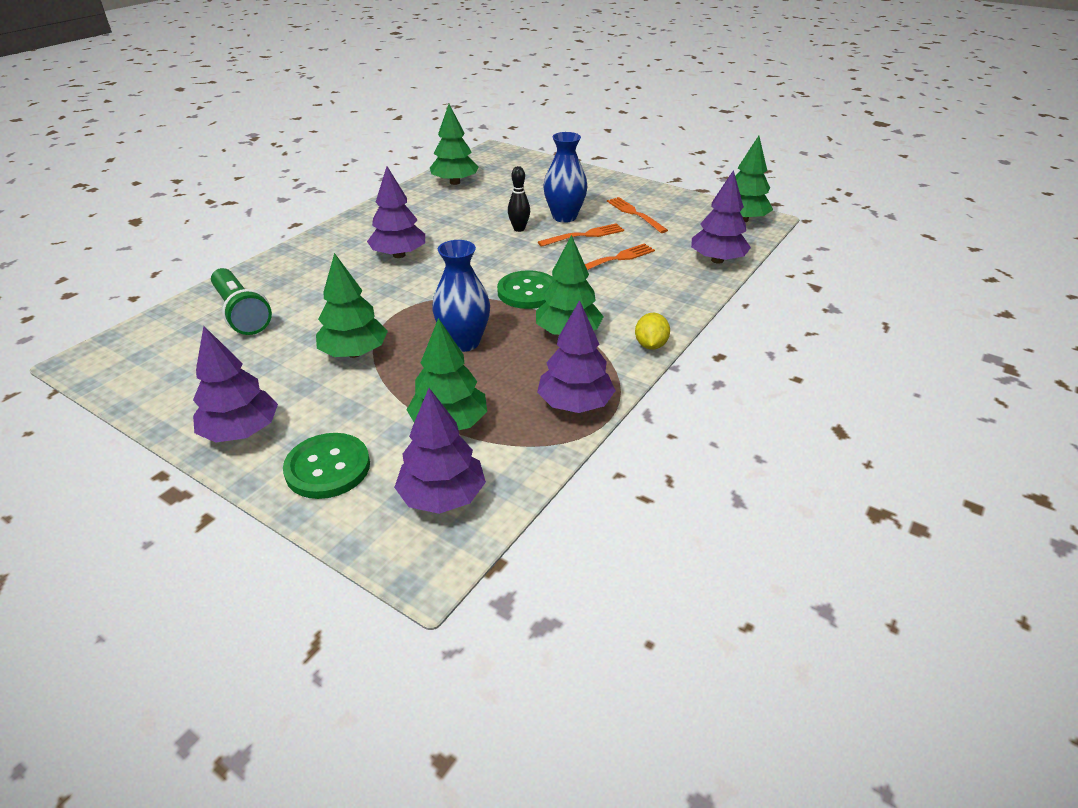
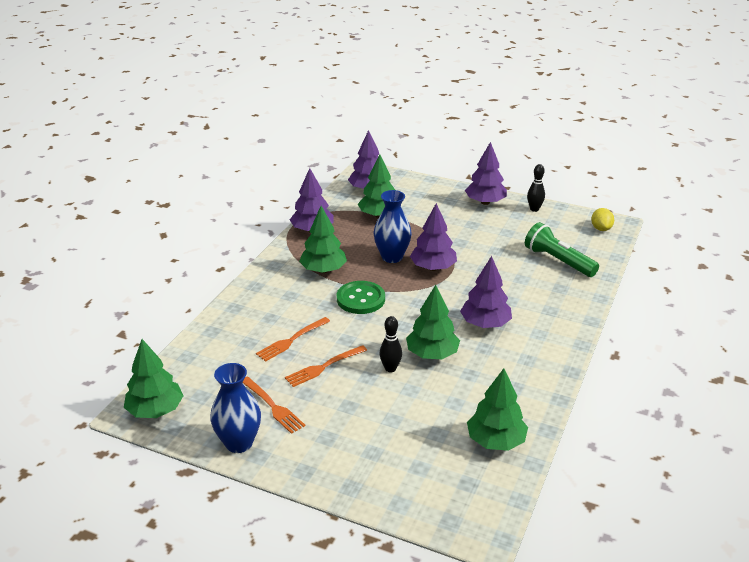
camera: 170 degrees right, 5 degrees down
(173, 405) = (534, 209): none -> black bowling pin
(328, 468) = (429, 194): green button -> none
(354, 353) = (458, 244): green tree -> green tree (432, 354)
(564, 217) = (348, 392): blue vase -> blue vase (239, 443)
(650, 345) = (266, 267): yellow lemon -> yellow lemon (601, 229)
(717, 260) = (199, 349): purple tree -> purple tree (433, 268)

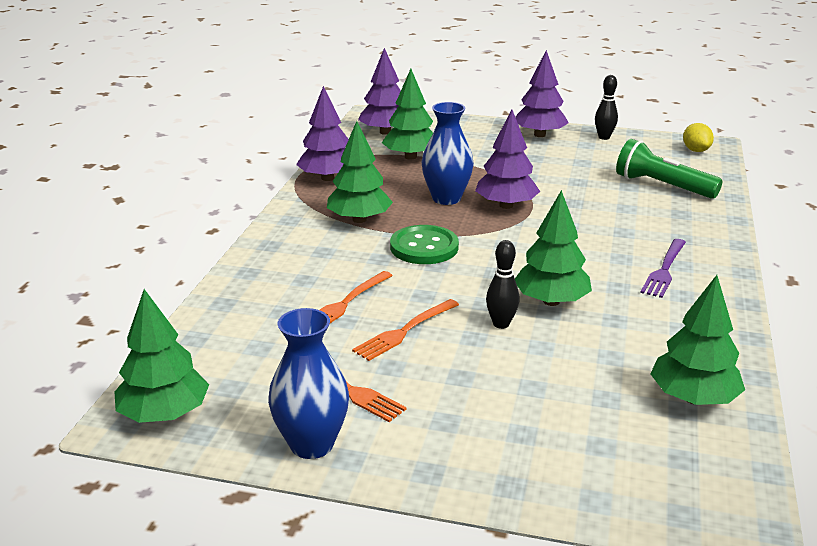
camera: 10 degrees left, 5 degrees down
(485, 324) = (605, 260): purple tree -> none
(524, 337) = (664, 270): none -> purple fork

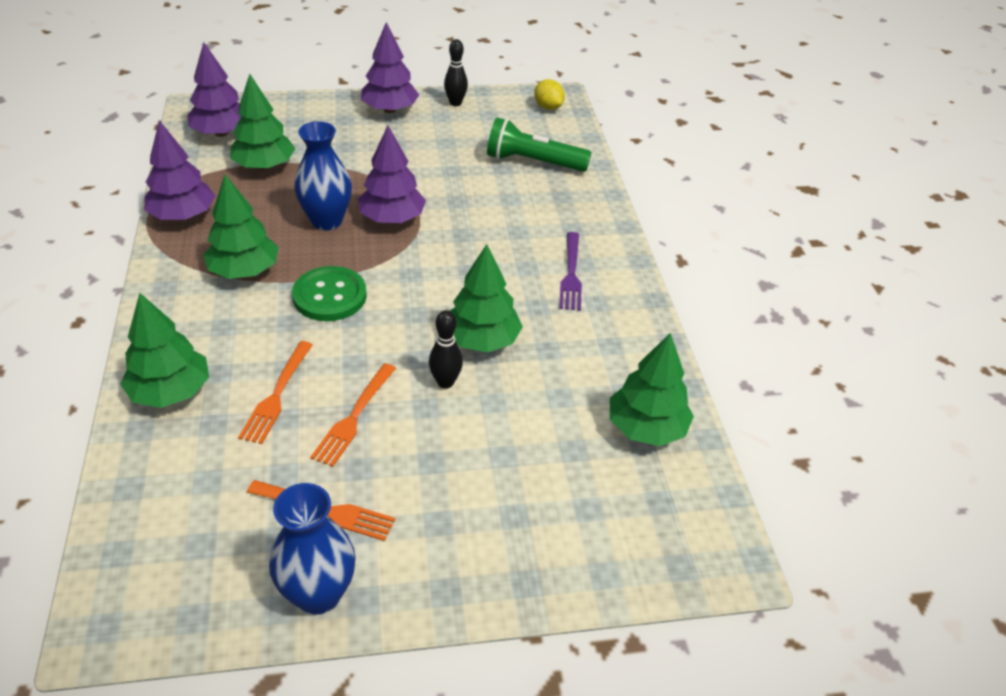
camera: 25 degrees left, 15 degrees up
(164, 414) = (141, 604): green tree -> green tree (171, 392)

